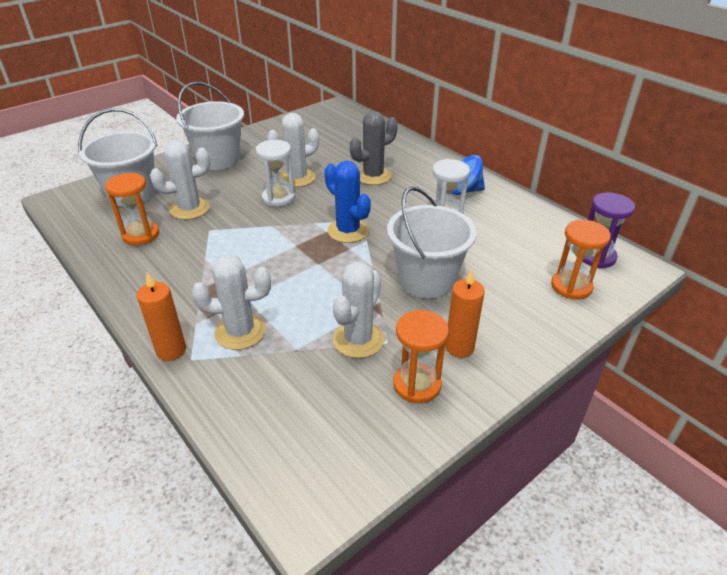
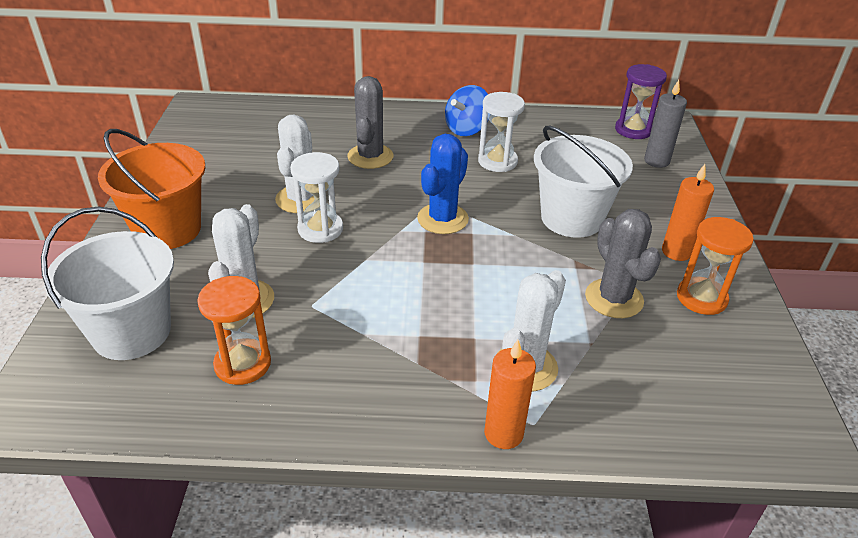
camera: 50 degrees left, 0 degrees up
(218, 159) = (168, 229): white bucket -> orange bucket
(348, 231) = (442, 219): blue cactus -> blue cactus turned 60 degrees counterclockwise
(358, 340) = (614, 299): white cactus -> grey cactus
(571, 286) = (656, 161): orange hourglass -> grey candle

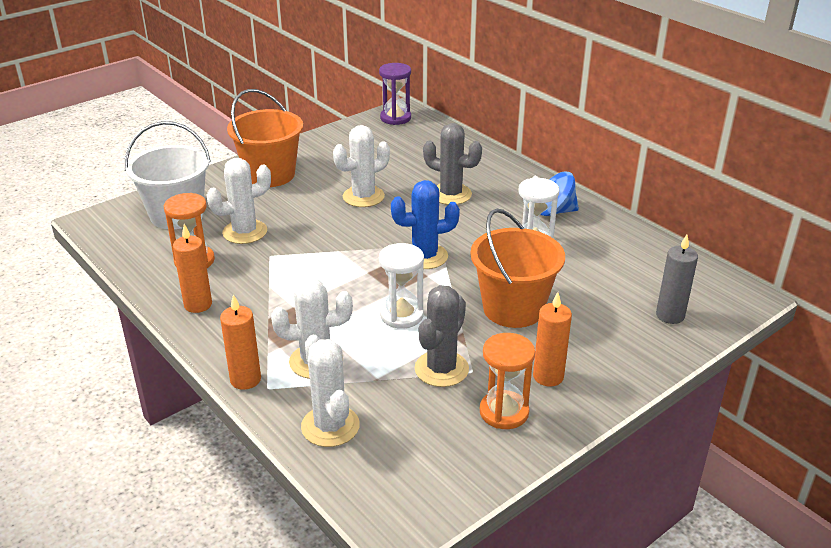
camera: 50 degrees right, 5 degrees down
(320, 229) = (344, 219): white hourglass -> white hourglass (402, 315)
(329, 403) = (198, 304): none -> orange candle
(370, 156) = (451, 194): grey cactus -> grey cactus turned 60 degrees clockwise
(571, 218) = (513, 308): white bucket -> orange bucket
(633, 130) = (699, 284): purple hourglass -> purple hourglass (395, 118)
(634, 411) = (330, 426): none -> white cactus

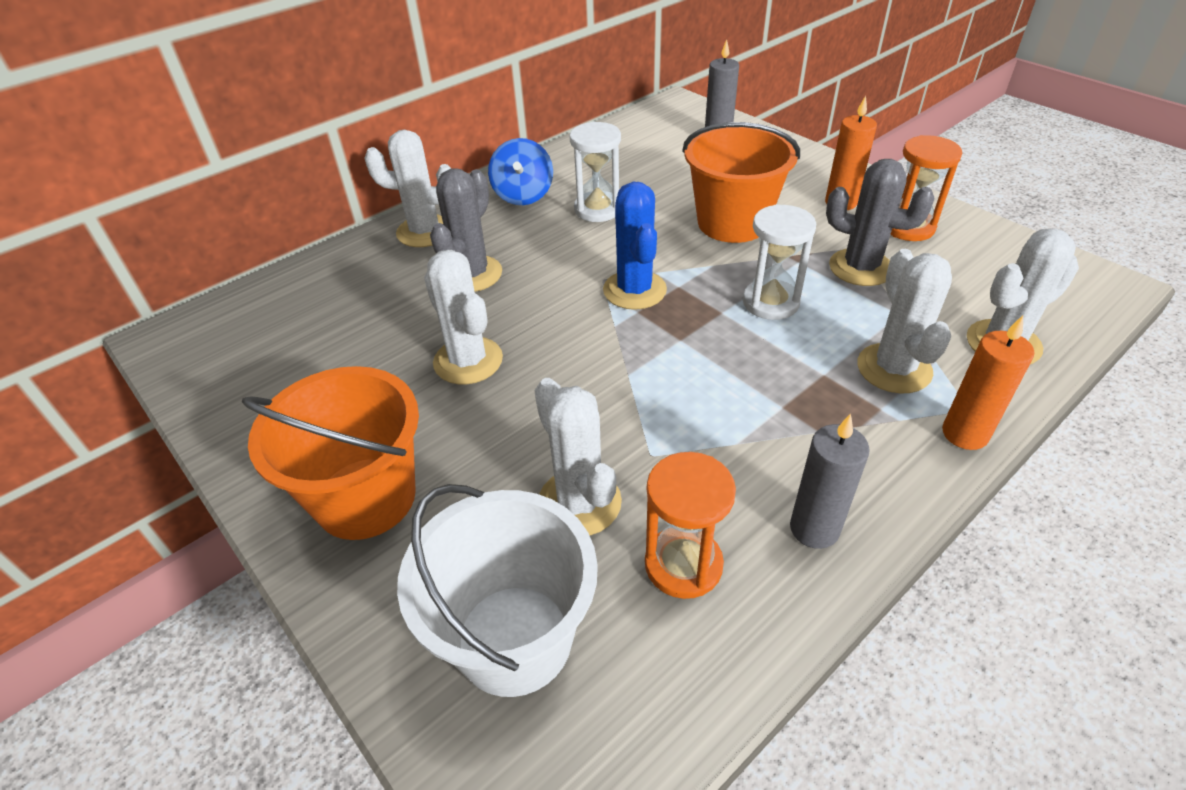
camera: 90 degrees left, 10 degrees up
(198, 304) = (814, 528): orange candle -> grey candle
(395, 118) = (191, 344): purple hourglass -> none
(503, 175) = (425, 231): none -> white cactus

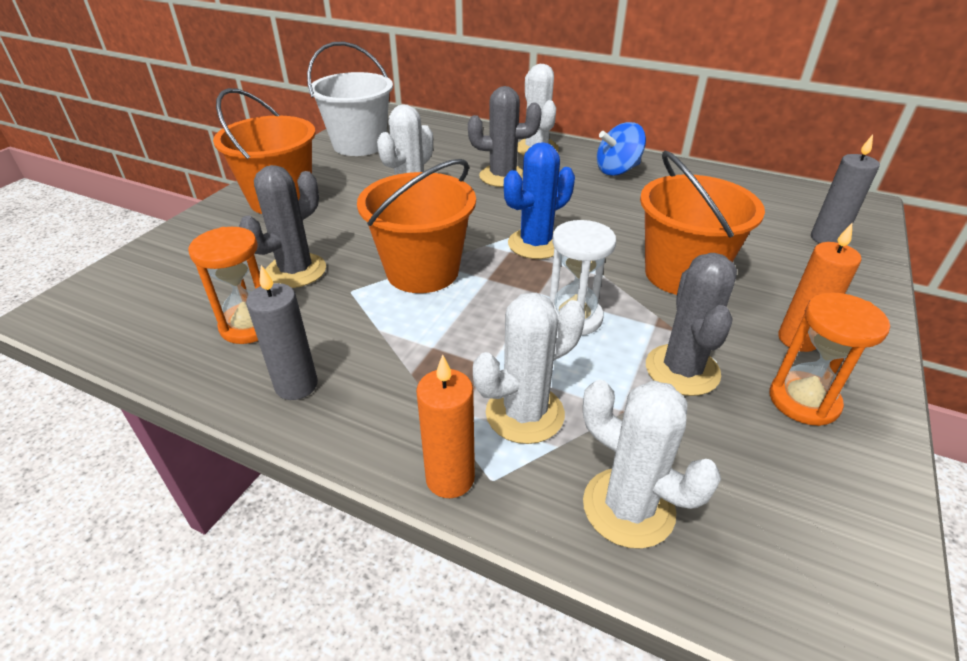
camera: 65 degrees right, 5 degrees down
(514, 639) = (185, 273): white bucket -> white bucket (359, 145)
(579, 502) = (296, 271): white cactus -> grey cactus
(597, 209) = (631, 204): white hourglass -> none
(642, 385) = (422, 271): none -> orange bucket

